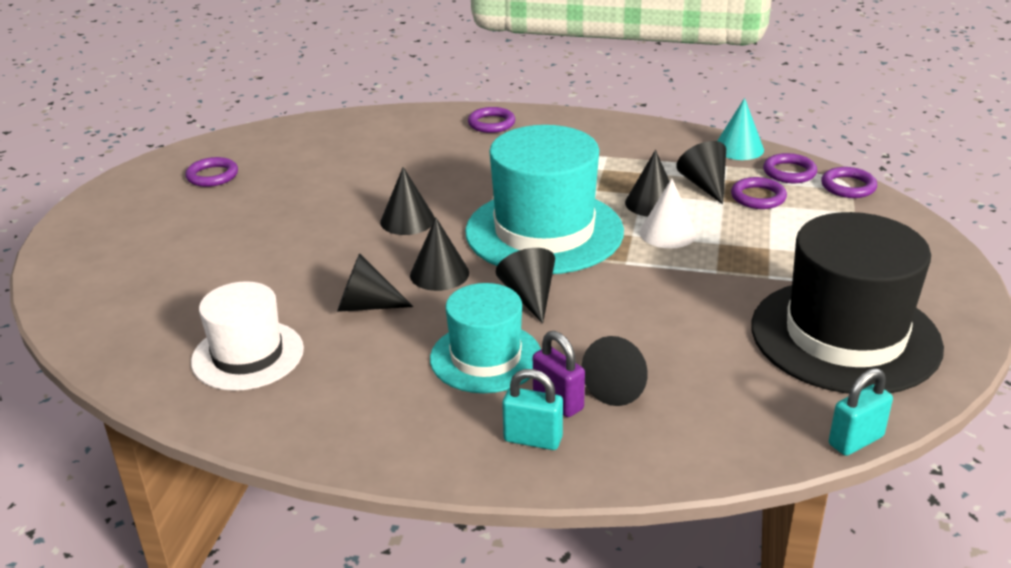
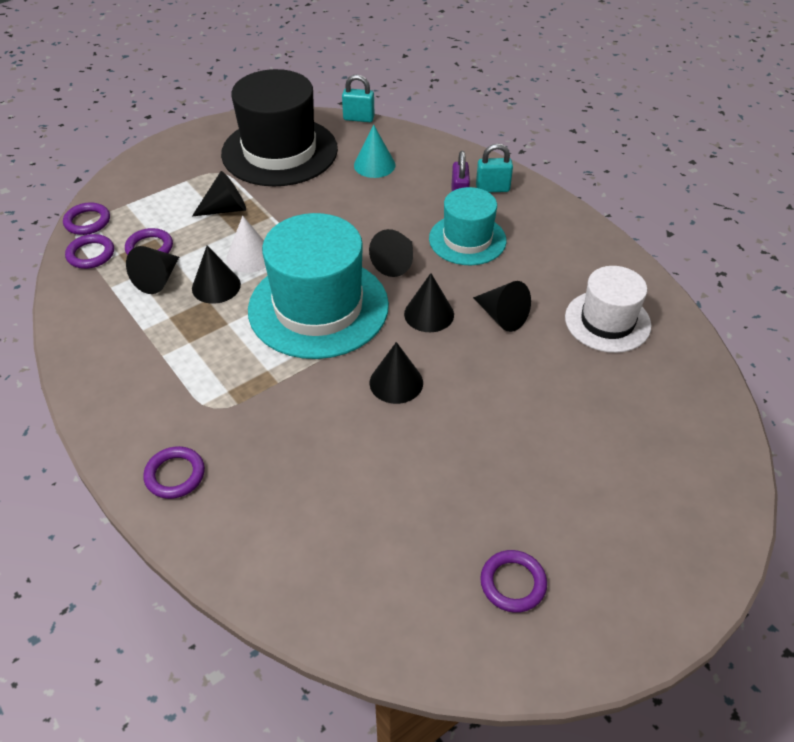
camera: 140 degrees left, 15 degrees up
(533, 439) = (492, 189): turquoise padlock -> turquoise padlock turned 60 degrees counterclockwise
(620, 386) = (420, 188): black cone -> black cone (225, 209)
(738, 148) = (70, 297): turquoise cone -> turquoise cone (374, 165)

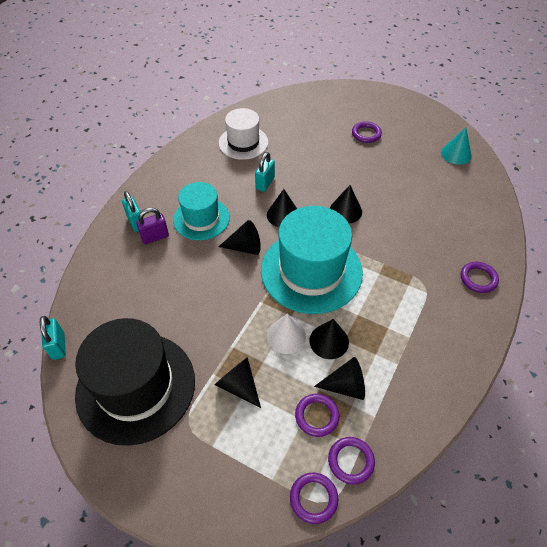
camera: 115 degrees left, 5 degrees up
(374, 165) = (131, 304): turquoise cone -> turquoise cone (456, 154)
(502, 316) = (265, 183): black cone -> turquoise padlock
(513, 583) = (423, 138): purple ring -> purple ring (366, 134)

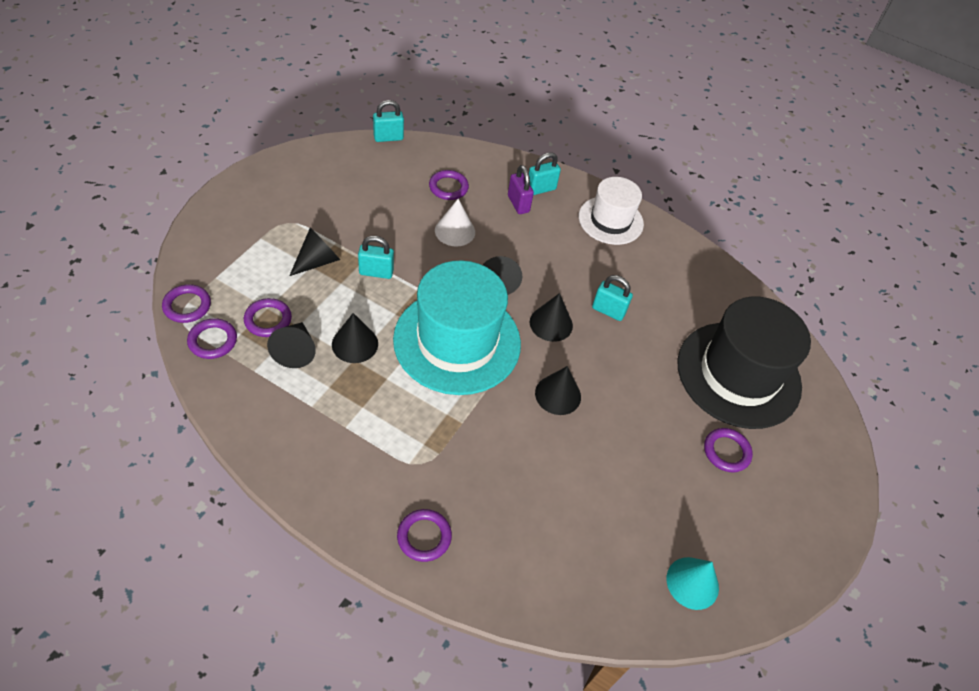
camera: 85 degrees right, 0 degrees up
(134, 288) = (448, 187): none -> purple ring
(136, 387) = (334, 188): black hat -> black hat (738, 374)
(201, 219) = (545, 244): turquoise hat -> none
(243, 142) = (687, 294): white hat -> white hat (610, 220)
(246, 335) = (376, 272): none -> turquoise padlock
(286, 336) = (368, 306): white cone -> white cone (455, 231)

